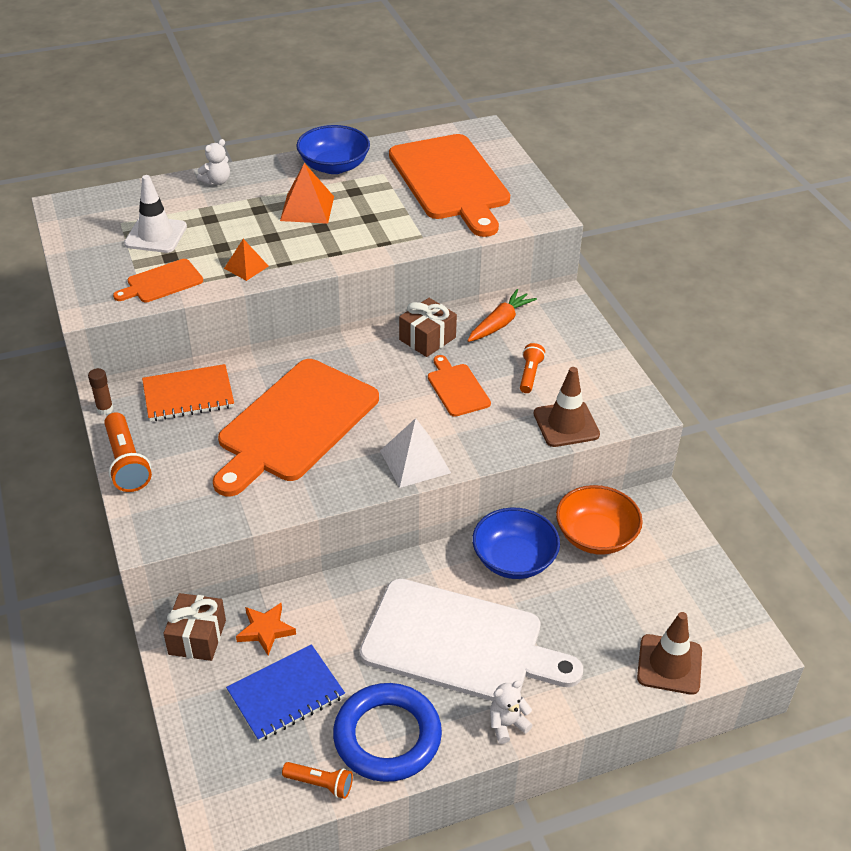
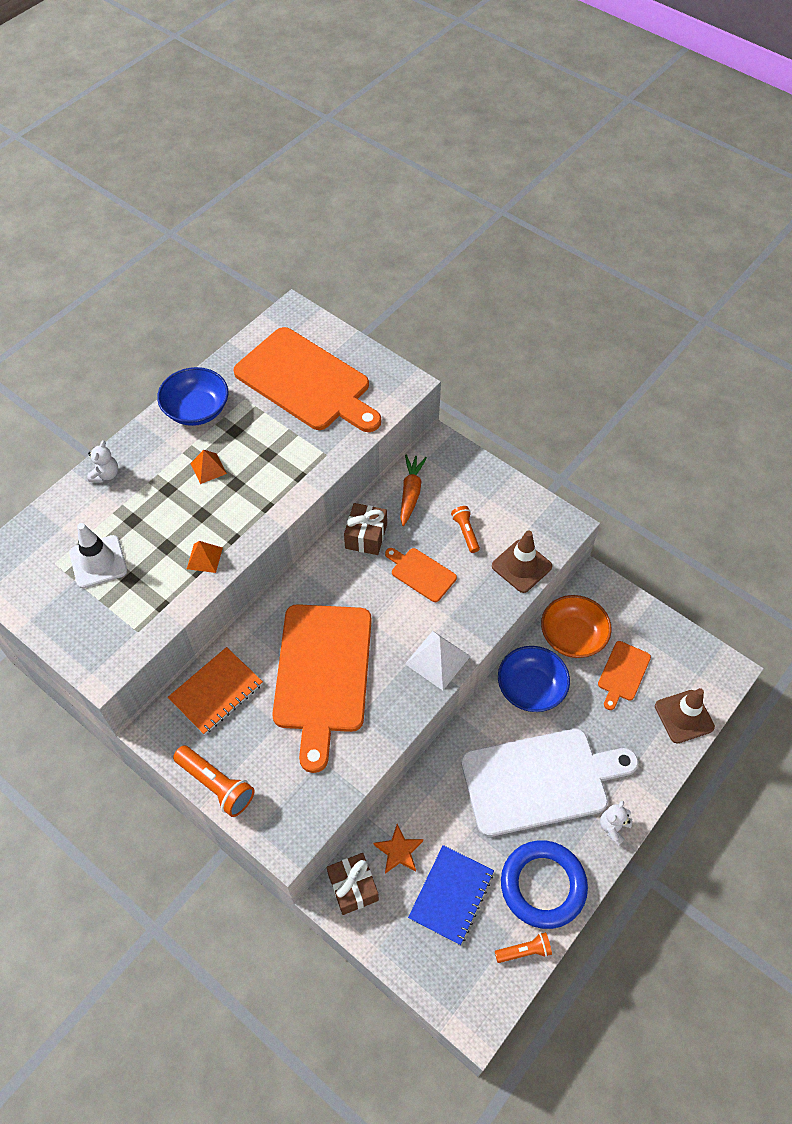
camera: 30 degrees left, 15 degrees up
(105, 409) = (157, 743): brown glue stick -> none
(162, 282) = (144, 611): orange cutting board -> orange cutting board (623, 673)
(307, 208) = (208, 468): orange pyramid -> orange pyramid, size x0.62

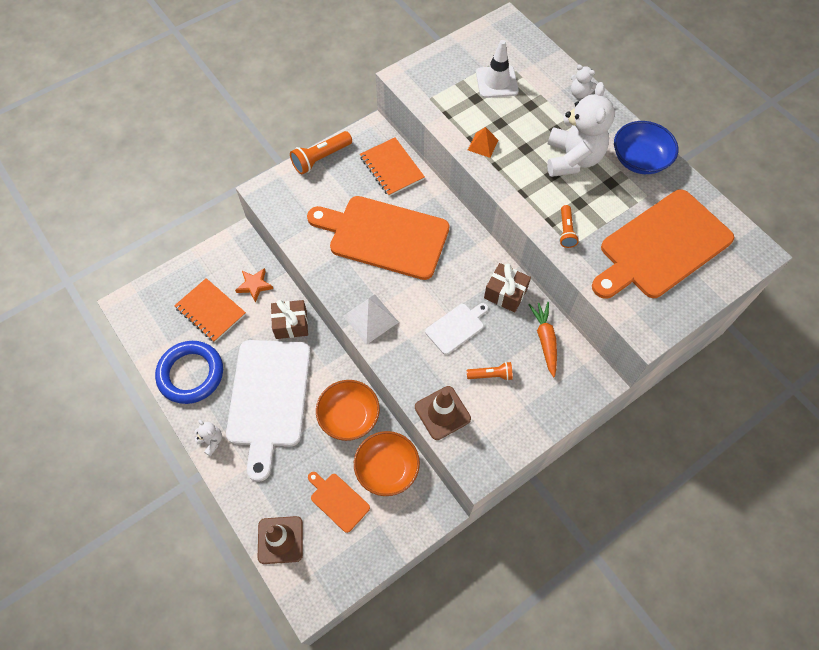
camera: 105 degrees right, 5 degrees up
(208, 468) = (572, 159): orange pyramid -> white teddy bear
(353, 887) = (241, 252): brown gift -> brown gift (291, 324)
(410, 493) = (545, 340): orange carrot -> orange carrot turned 120 degrees counterclockwise
(421, 573) = (456, 327): orange cutting board -> white cutting board
(451, 895) = (211, 311): blue notebook -> orange notebook
(524, 951) = (153, 347): orange flashlight -> orange flashlight (566, 231)
(531, 688) = (349, 416): blue bowl -> orange bowl

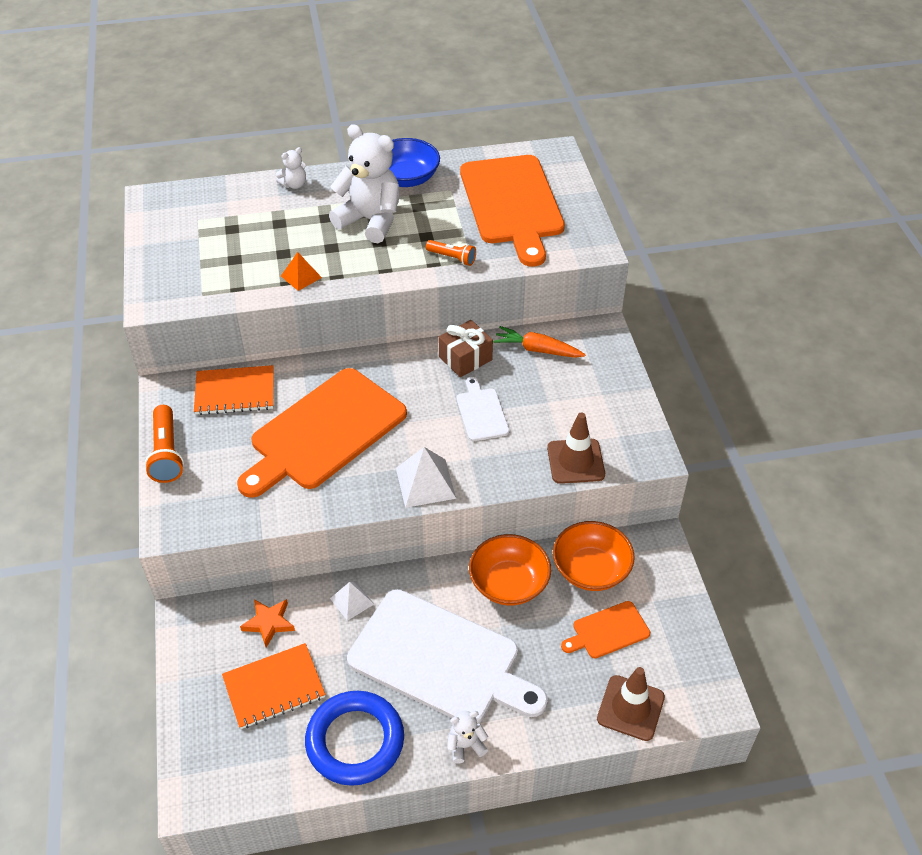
camera: 65 degrees left, 15 degrees down
(291, 324) = (352, 601): brown gift -> white pyramid
(491, 375) = (553, 406): orange flashlight -> none
(496, 82) = (226, 236): white traffic cone -> none

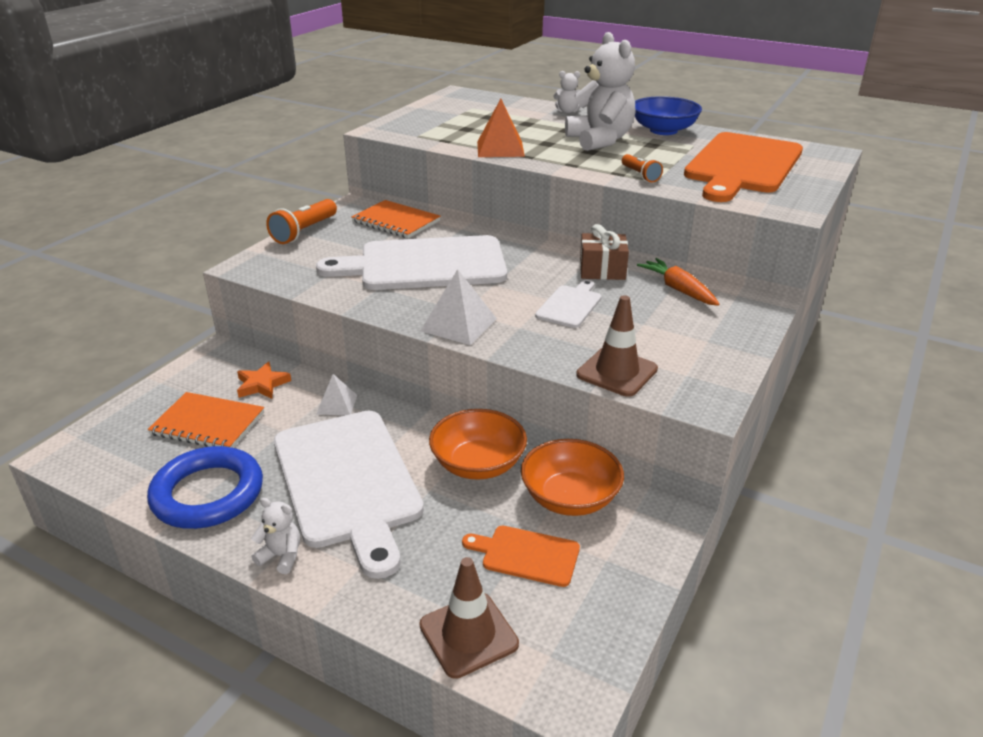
camera: 40 degrees right, 15 degrees down
(301, 276) = (500, 149): orange pyramid -> orange pyramid, size x1.61
(324, 432) = (425, 264): orange cutting board -> white cutting board

